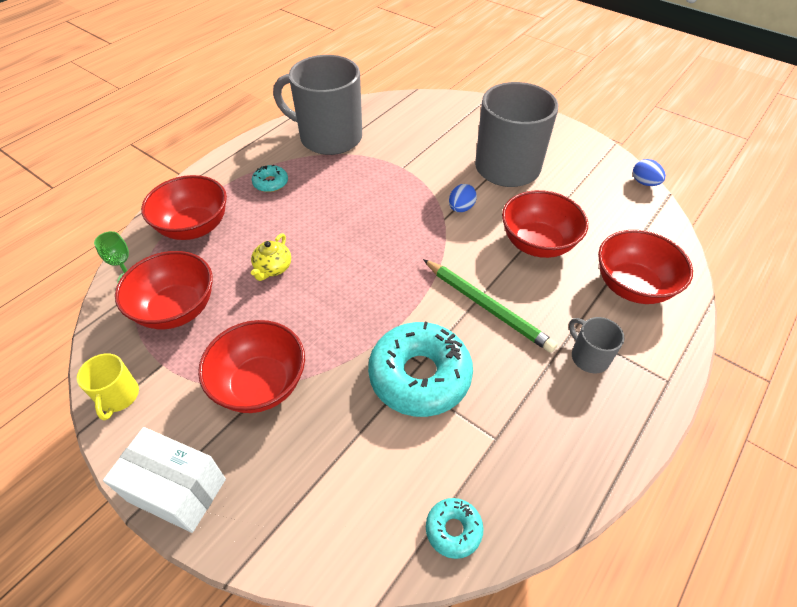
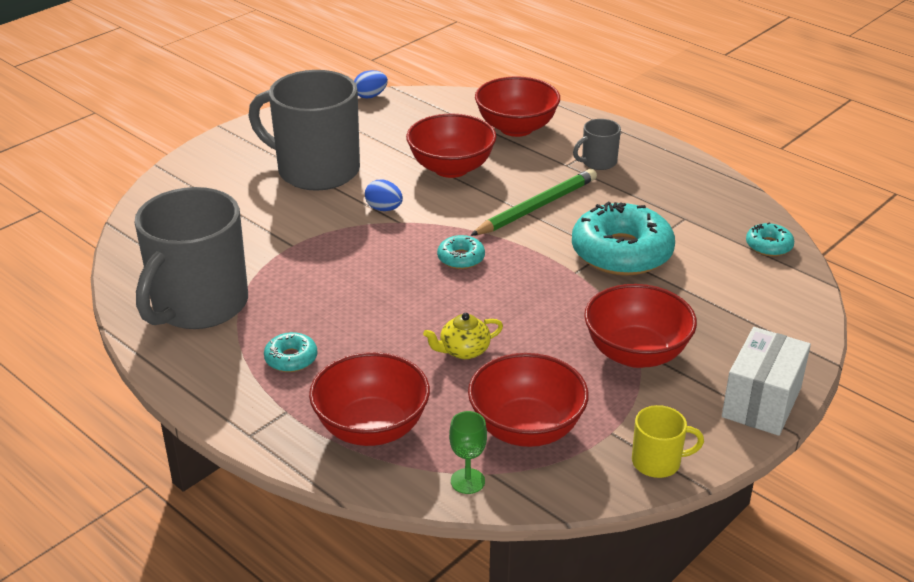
camera: 85 degrees left, 15 degrees down
(273, 268) = (463, 351): yellow teapot -> yellow teapot turned 135 degrees clockwise
(396, 259) = (461, 258): none -> turquoise donut

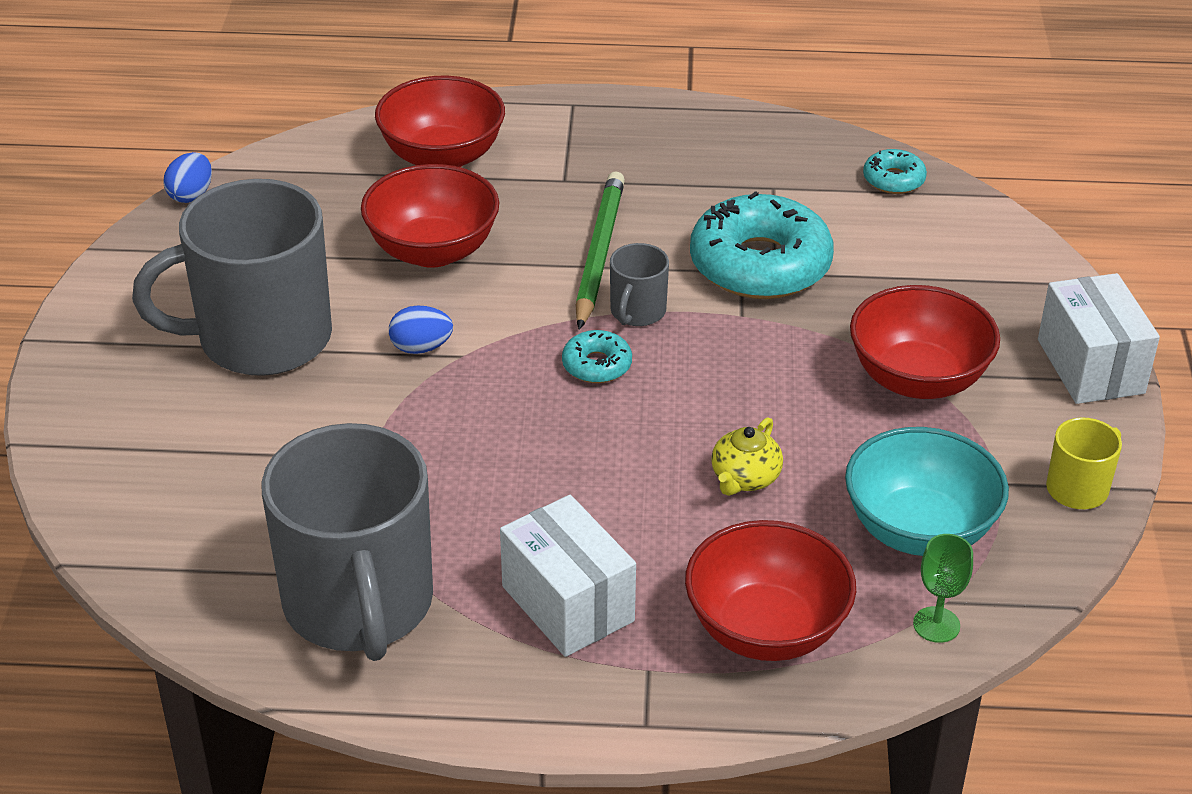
camera: 40 degrees left, 5 degrees up
(291, 359) = (568, 604): turquoise donut -> white box
(526, 429) = (919, 530): red bowl -> turquoise bowl
(598, 162) = (595, 159): grey mug -> grey mug (637, 311)

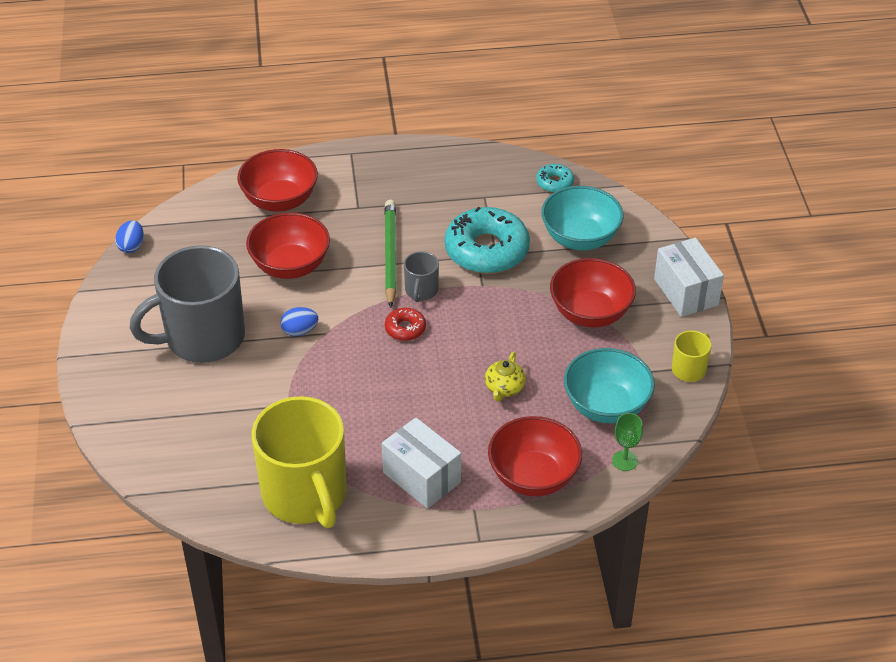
camera: 10 degrees left, 5 degrees up
(359, 604) = (305, 494): grey mug -> yellow mug
(597, 365) = (405, 329): turquoise donut -> red donut
(921, 264) = (580, 238): none -> turquoise bowl

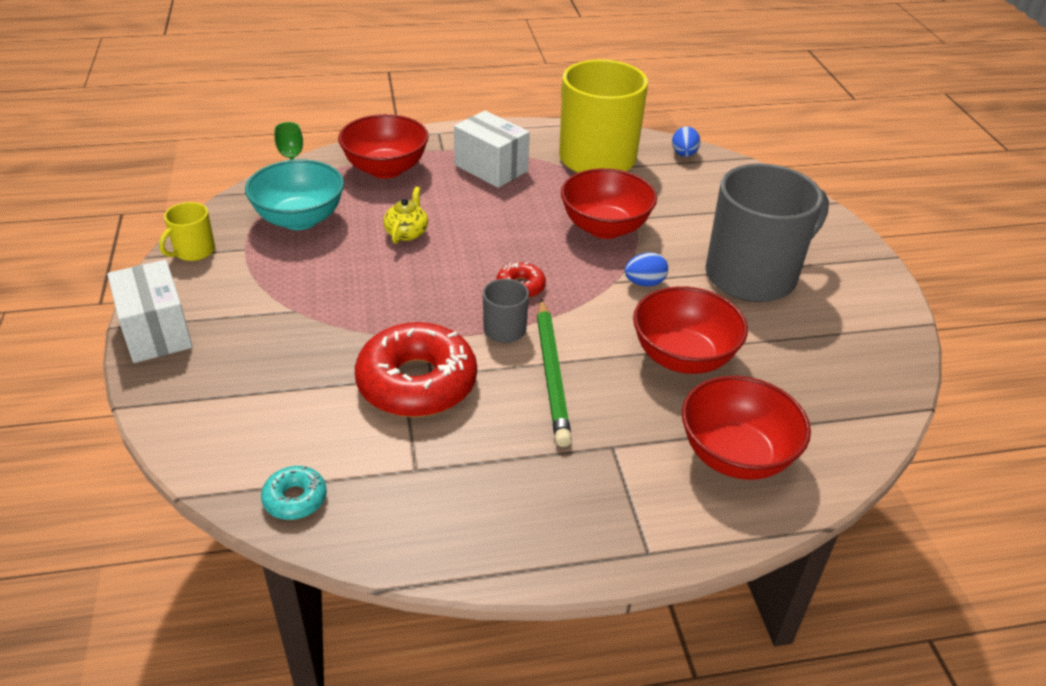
camera: 175 degrees right, 5 degrees down
(131, 246) = (908, 380): blue egg -> blue egg (684, 154)
(486, 250) = (417, 383): turquoise donut -> red donut
(580, 238) = (278, 403): turquoise bowl -> none
(590, 313) = (291, 306): red bowl -> red bowl (605, 227)

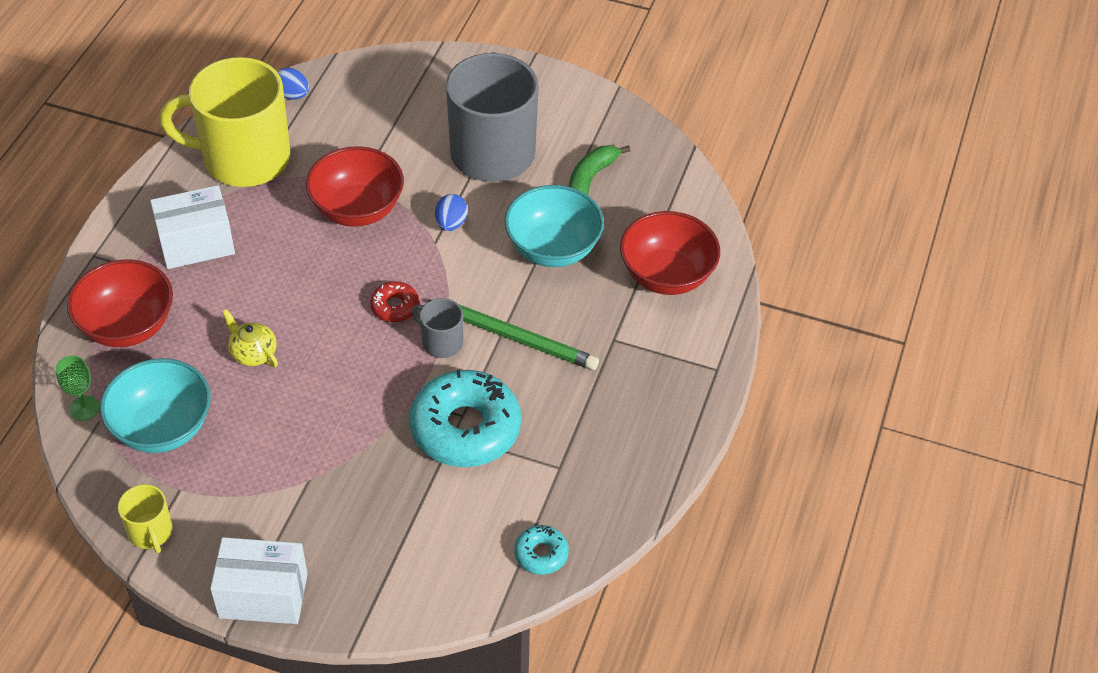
camera: 60 degrees left, 10 degrees up
(417, 383) = (465, 428): red donut -> turquoise donut
(683, 357) = (553, 248): red bowl -> turquoise bowl
(796, 349) = (591, 178): none -> green banana

